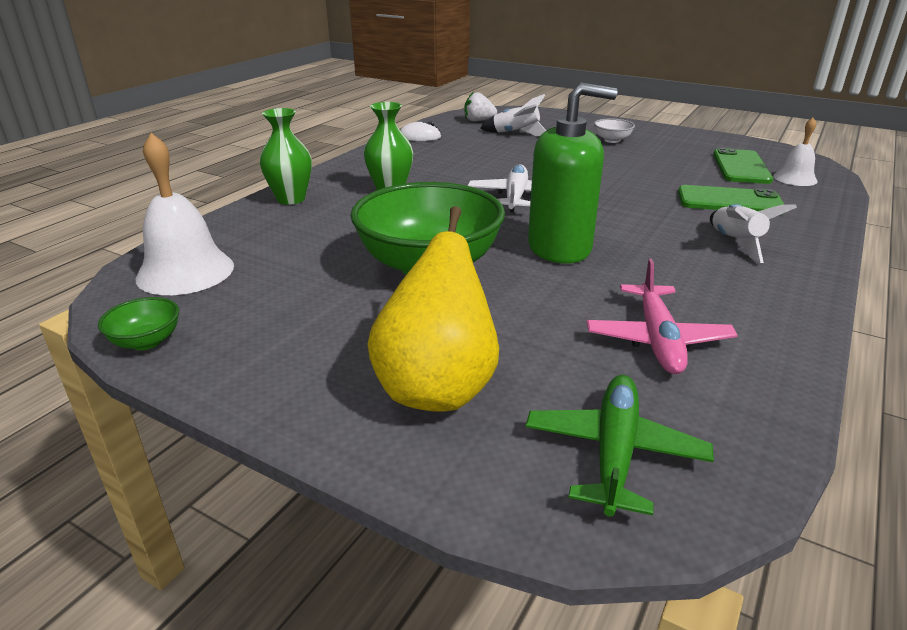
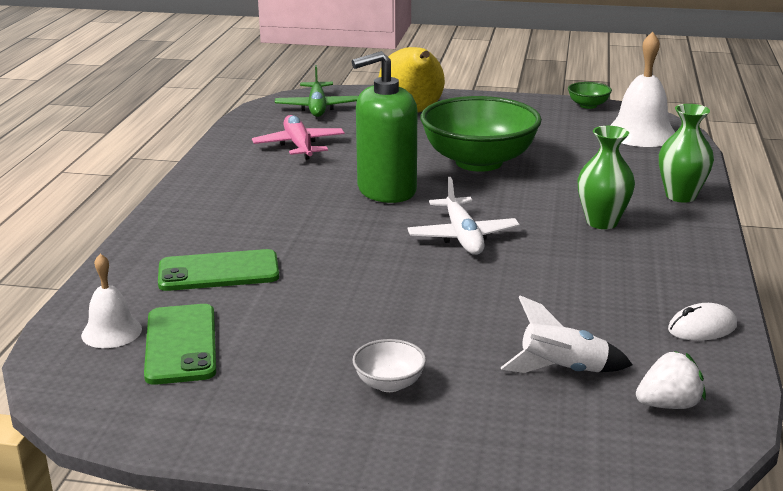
camera: 160 degrees right, 5 degrees down
(735, 243) = (229, 219): white rocket -> none

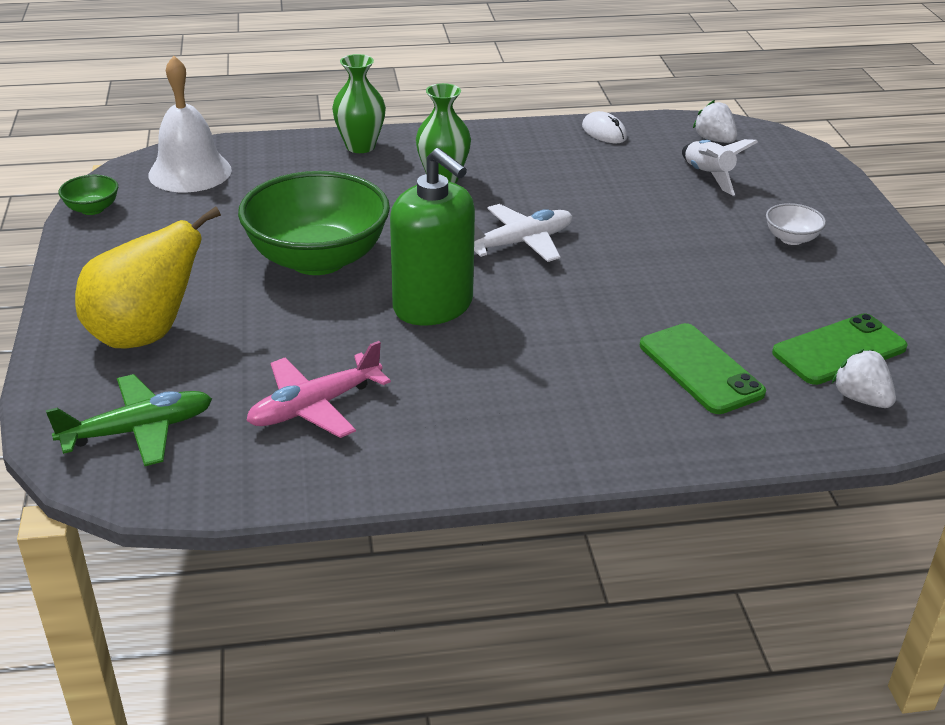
camera: 110 degrees left, 10 degrees up
(111, 332) = (860, 398): white bell -> white strawberry

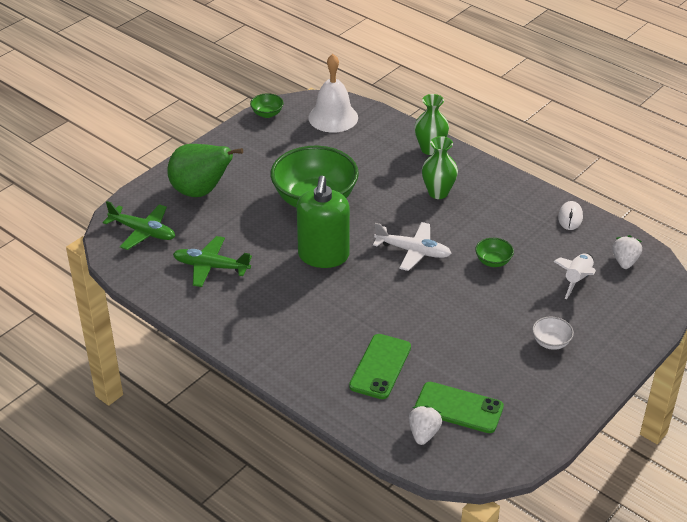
camera: 50 degrees right, 5 degrees up
(145, 335) = (201, 191): yellow pear -> green pear
(314, 406) = (211, 267): pink plane -> green plane
(611, 205) = (493, 261): none -> green bowl

